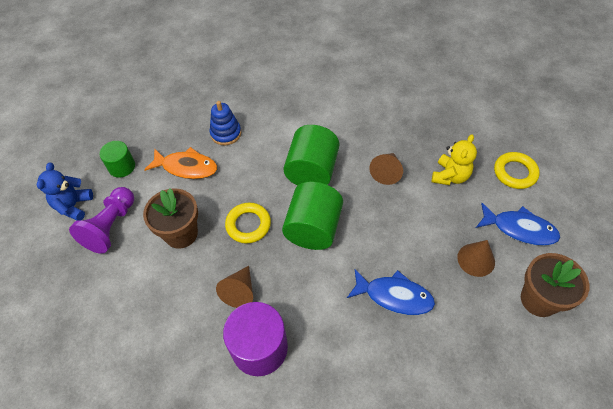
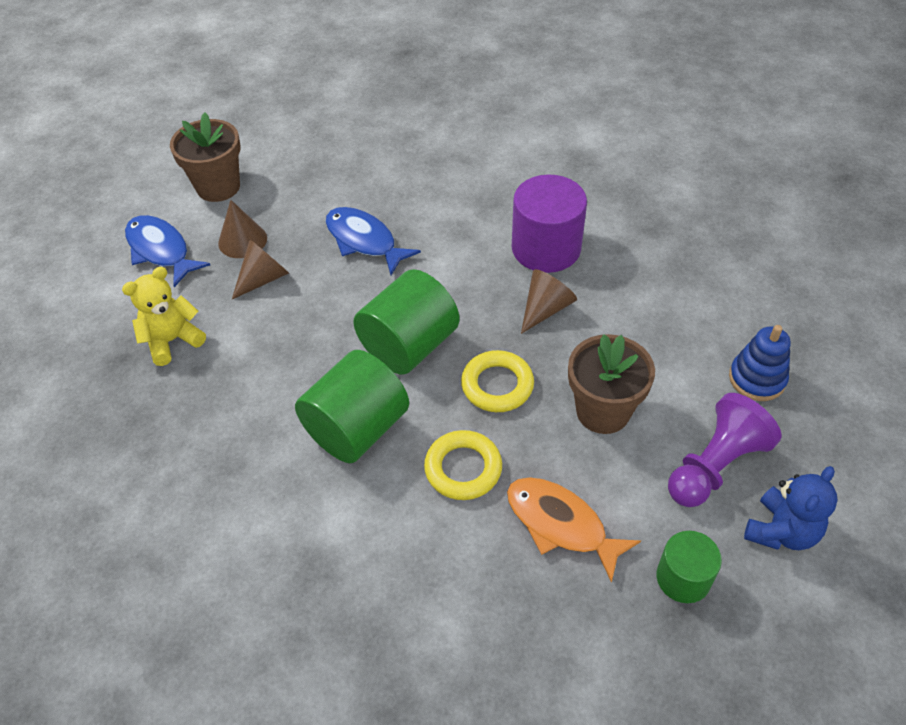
camera: 155 degrees left, 5 degrees down
(226, 133) = (463, 567): blue stacking toy -> blue stacking toy (757, 379)
(386, 172) = (251, 381): brown cone -> brown cone (264, 278)
(515, 173) = (88, 311): yellow ring -> yellow ring (463, 468)

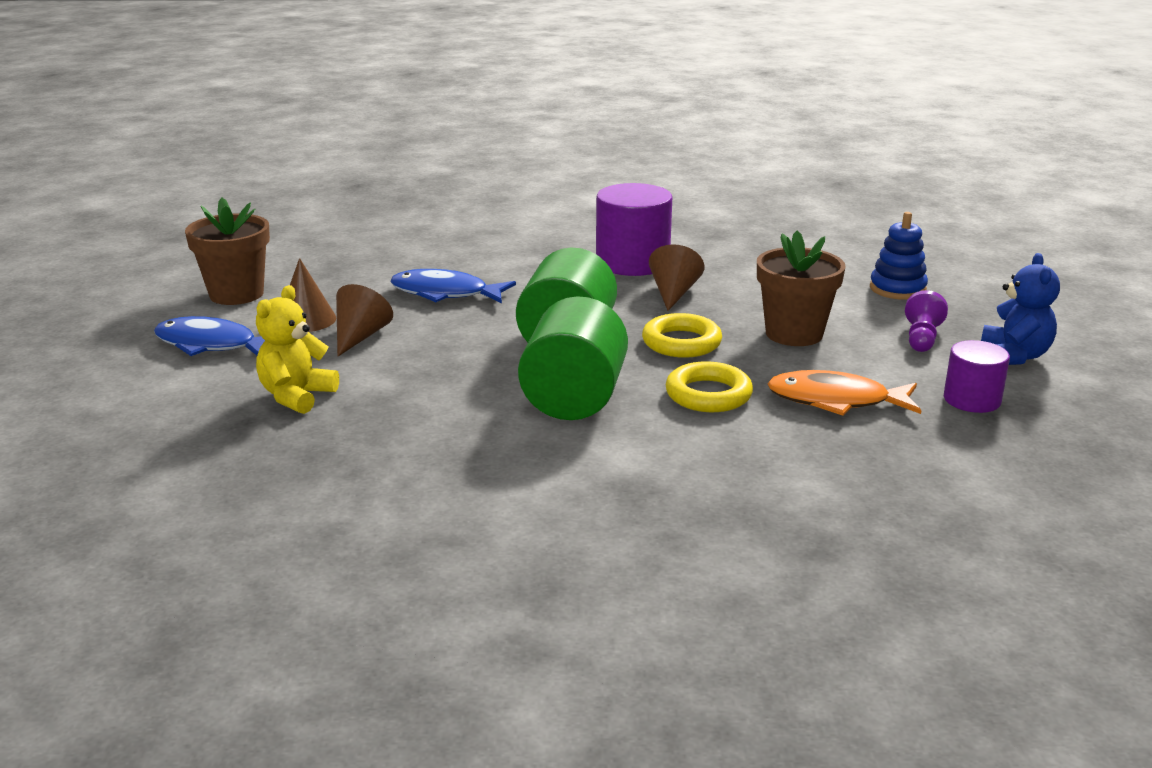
camera: 30 degrees left, 25 degrees down
(683, 578) = (972, 400): green cylinder -> purple cylinder
(715, 466) = (922, 338): purple pawn -> purple pawn, size x0.60

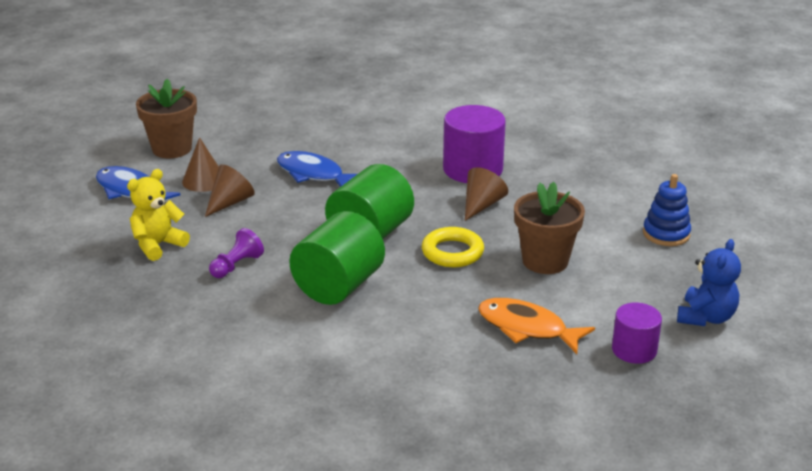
camera: 20 degrees right, 5 degrees up
(708, 395) = (436, 303): yellow ring -> none
(922, 338) = (644, 285): purple pawn -> purple pawn (236, 266)

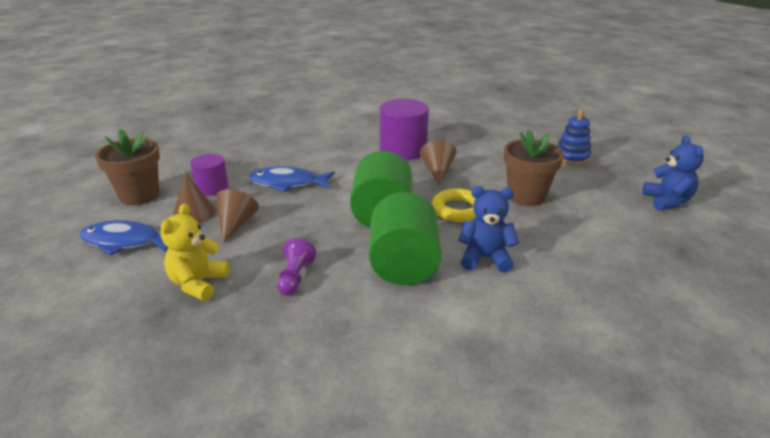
camera: 30 degrees left, 0 degrees up
(420, 306) = (485, 258): none -> blue teddy bear
(527, 328) = (578, 248): orange fish -> none
(634, 350) = (662, 238): purple cylinder -> purple cylinder (212, 188)

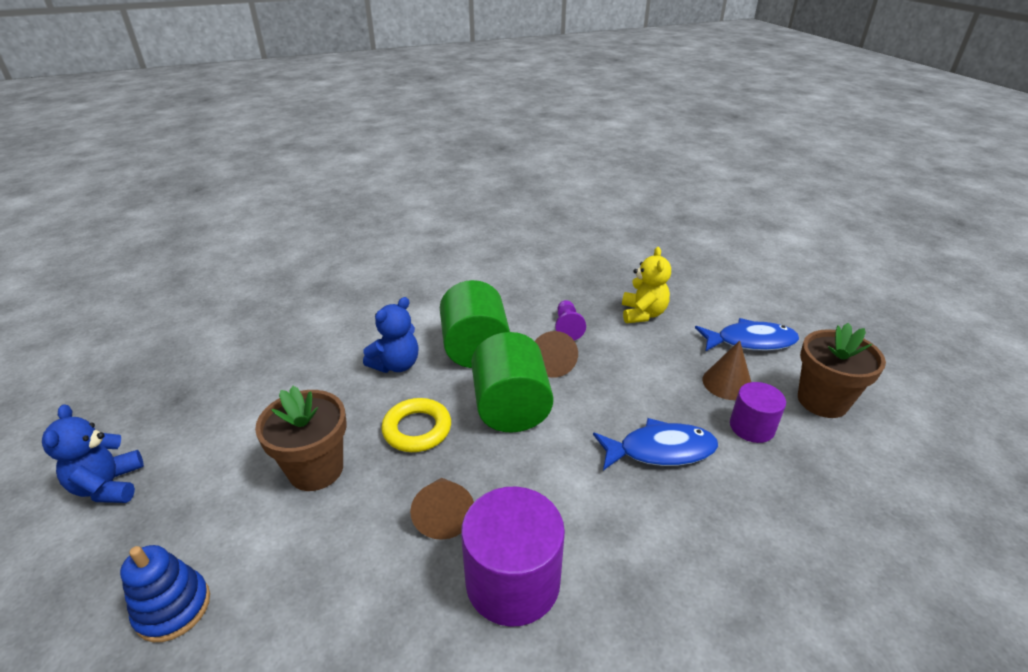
camera: 170 degrees right, 5 degrees up
(236, 224) = (667, 374): brown cone -> brown cone (552, 363)
(485, 258) = (396, 365): blue teddy bear -> blue teddy bear turned 45 degrees counterclockwise

